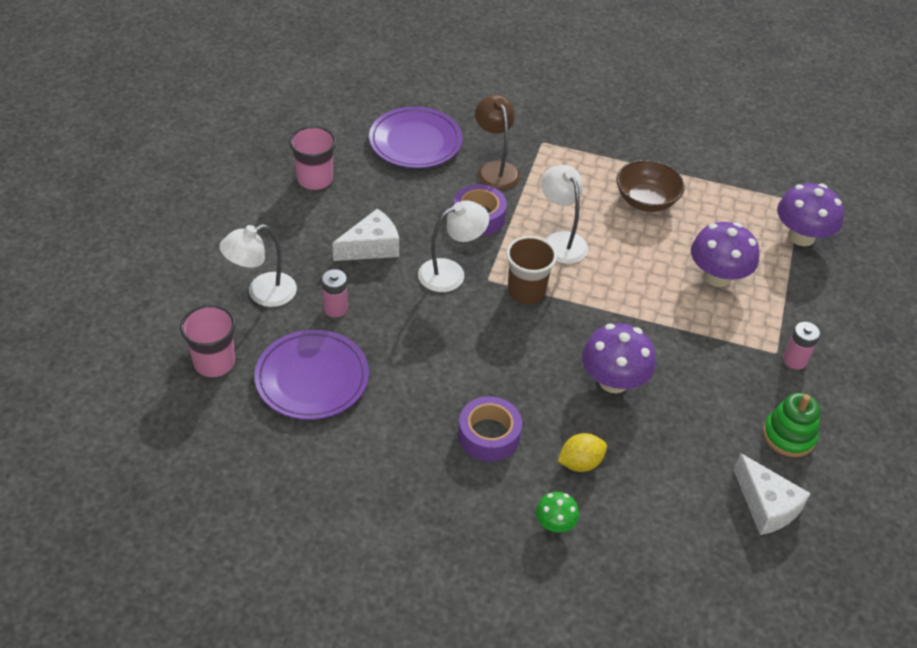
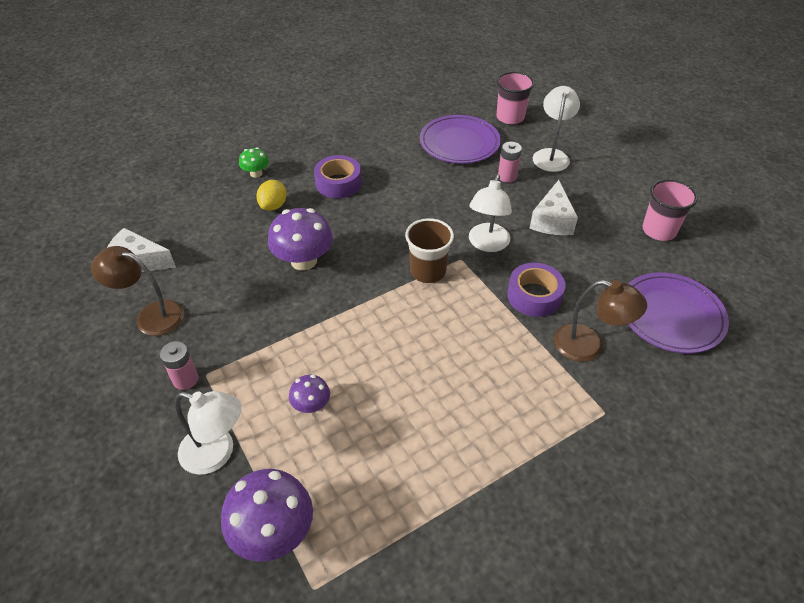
camera: 135 degrees right, 0 degrees up
(561, 241) = (458, 328): white lamp -> white lamp (217, 453)
(646, 200) = (449, 433): brown bowl -> none
(717, 276) = (311, 405): purple mushroom -> purple mushroom, size x0.53
(788, 436) = (151, 316): green stacking toy -> brown lamp

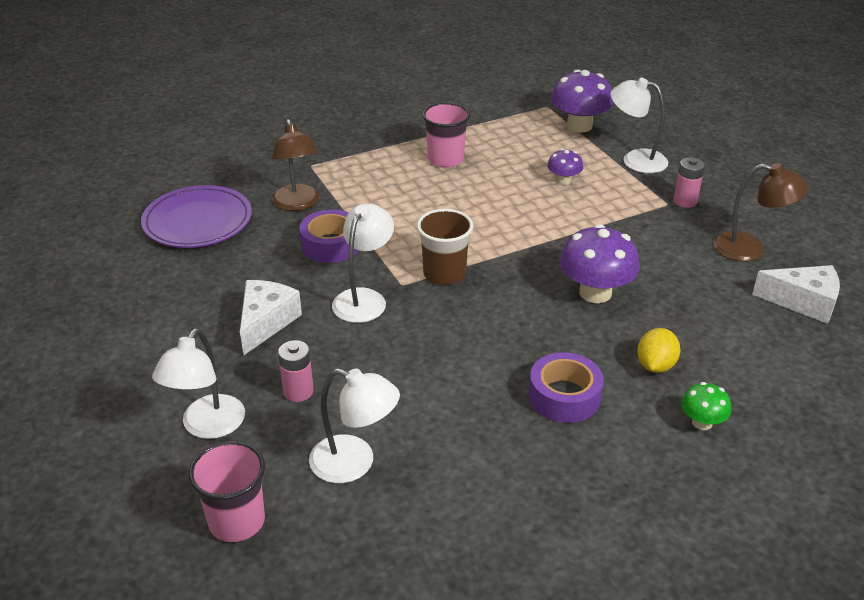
camera: 175 degrees left, 10 degrees down
(459, 143) = (354, 463): purple plate -> white lamp
(588, 346) = (297, 204): brown lamp -> brown lamp turned 135 degrees counterclockwise
(659, 230) = (136, 302): pink cup -> pink cup (445, 159)

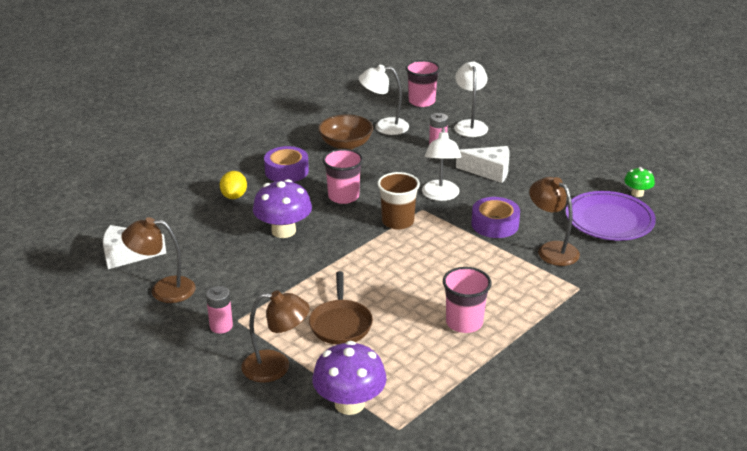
camera: 160 degrees right, 5 degrees down
(266, 322) = (489, 171): white cheese -> white cheese turned 75 degrees counterclockwise
(445, 434) = (346, 144): none -> brown bowl
(496, 327) = (343, 196): none -> pink cup
(563, 180) = (340, 324): purple mushroom -> brown pan
(635, 160) = (276, 367): white lamp -> brown lamp
(702, 422) = (204, 174): green mushroom -> green mushroom (637, 193)

